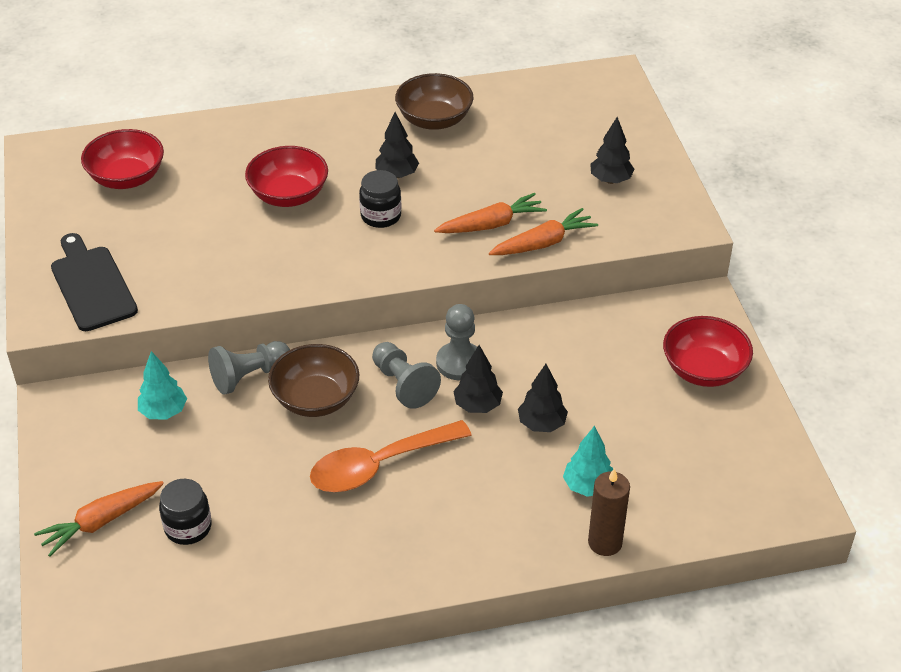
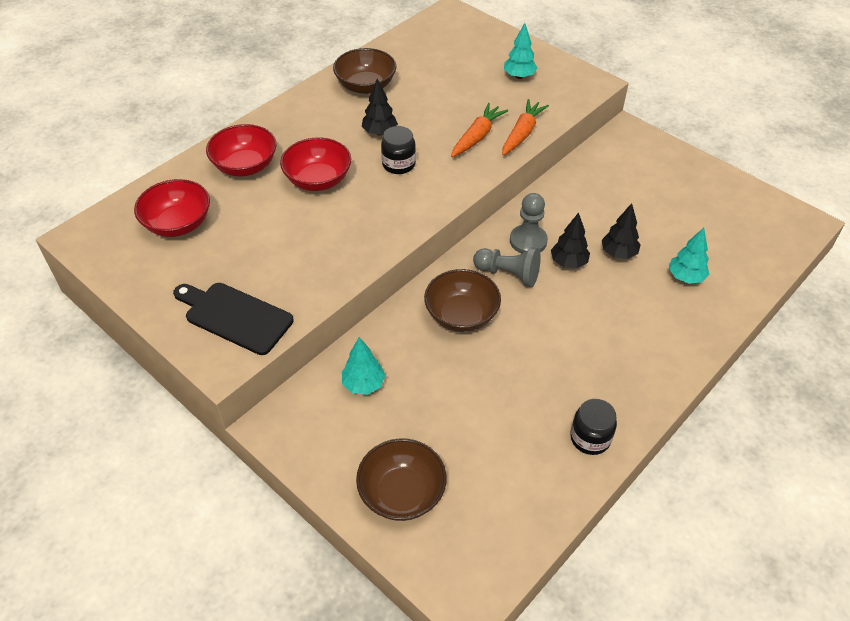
camera: 35 degrees left, 5 degrees up
(101, 522) = (402, 493): orange carrot -> brown bowl
(188, 527) = (469, 457): black jar -> black jar (590, 438)
(249, 376) = (399, 324): grey pawn -> none
(379, 465) = (550, 336): orange spoon -> none
(605, 542) = (732, 306): brown candle -> none
(610, 180) = (519, 76): black tree -> turquoise tree
(704, 370) = (671, 171): red bowl -> red bowl (245, 166)

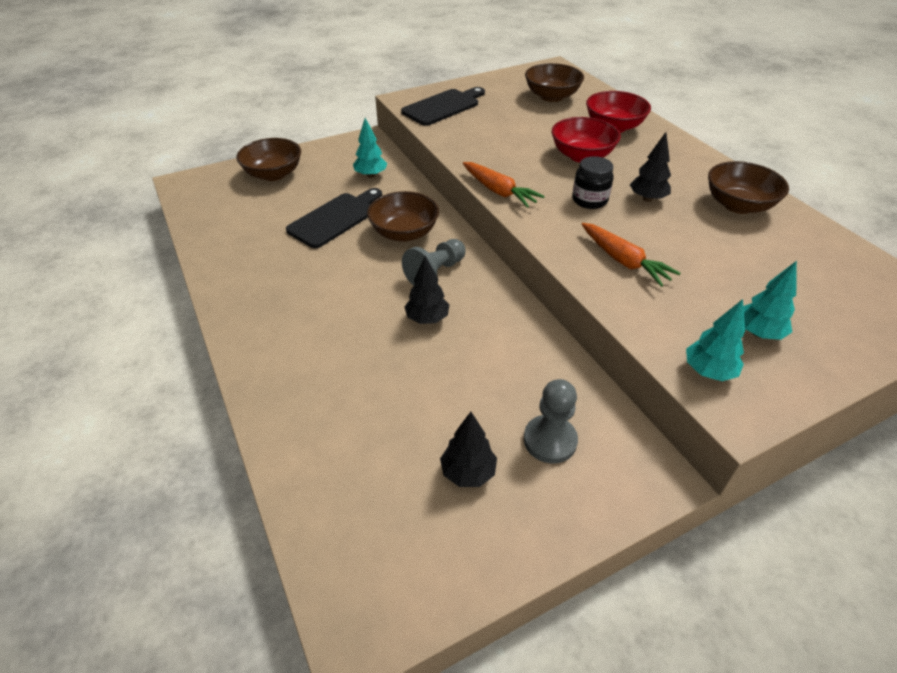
camera: 110 degrees right, 5 degrees down
(178, 224) = (551, 96): red bowl -> brown bowl
(465, 383) = (335, 218): none -> black cutting board
(522, 133) = (621, 298): orange carrot -> orange carrot (498, 191)
(528, 241) = (473, 299): grey pawn -> grey pawn (550, 440)
(590, 438) = (231, 266): black jar -> none
(618, 253) = (418, 364): black tree -> black tree (468, 472)
(686, 277) = (348, 411): turquoise tree -> turquoise tree (708, 371)

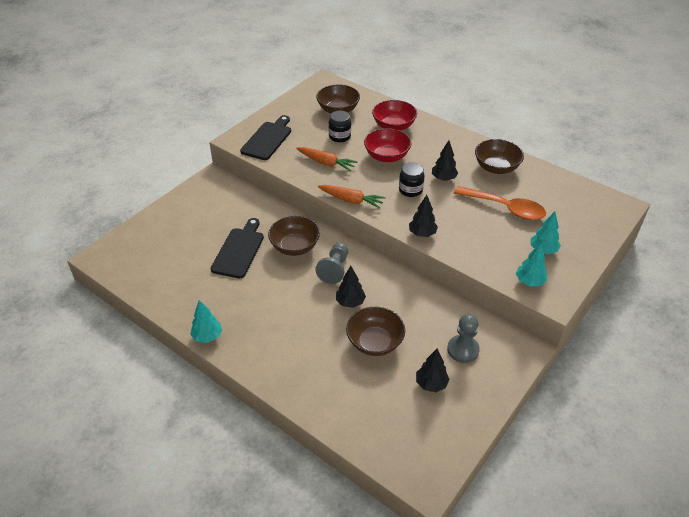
camera: 25 degrees left, 0 degrees up
(273, 174) = (164, 228): brown bowl -> brown bowl (375, 342)
(371, 175) = (239, 208): turquoise tree -> turquoise tree (207, 336)
(534, 122) = (339, 136): none -> black jar
(571, 255) = (422, 233): none -> black tree
(623, 261) = (453, 228): orange carrot -> orange carrot (326, 163)
(724, 258) = (505, 208): none -> orange spoon

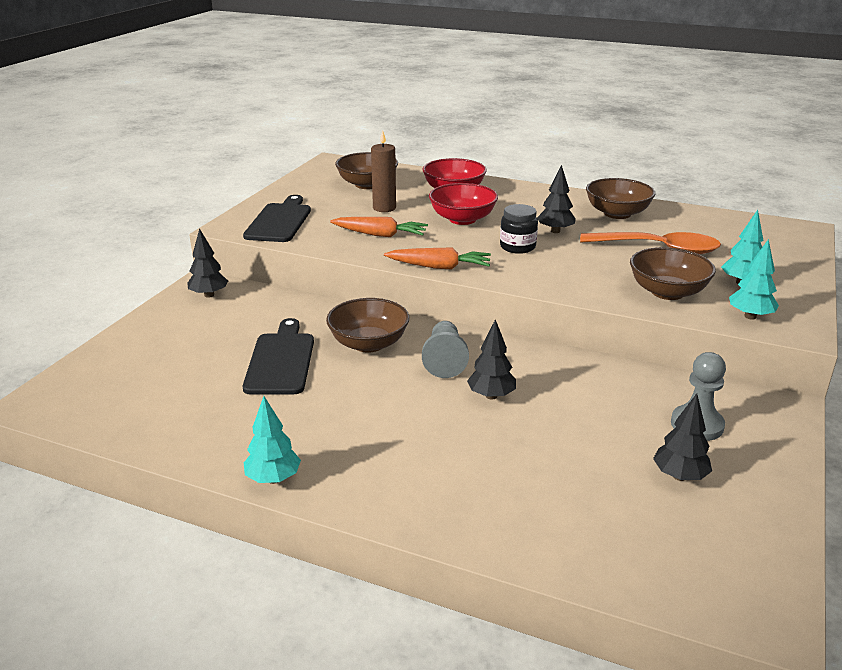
camera: 15 degrees left, 15 degrees down
(339, 136) = (384, 208): black jar -> brown candle
(375, 342) = (558, 438): brown bowl -> brown bowl (667, 292)
(422, 233) = (564, 288): black tree -> black tree (209, 295)

